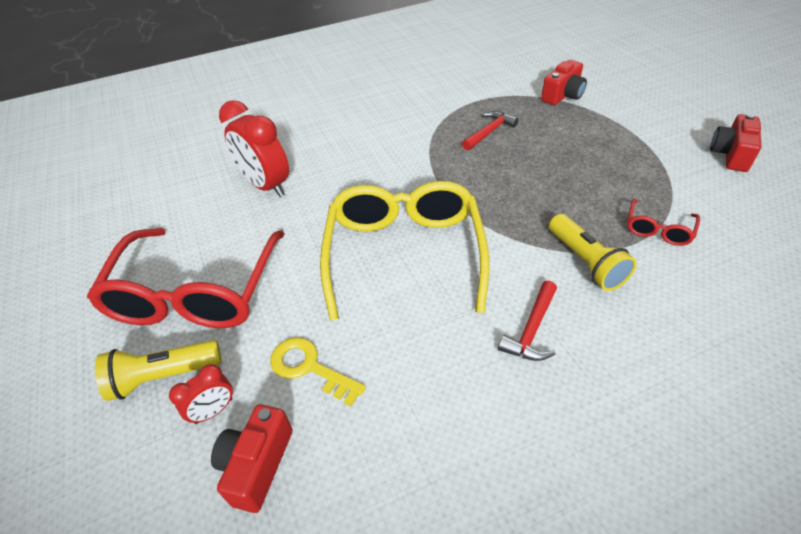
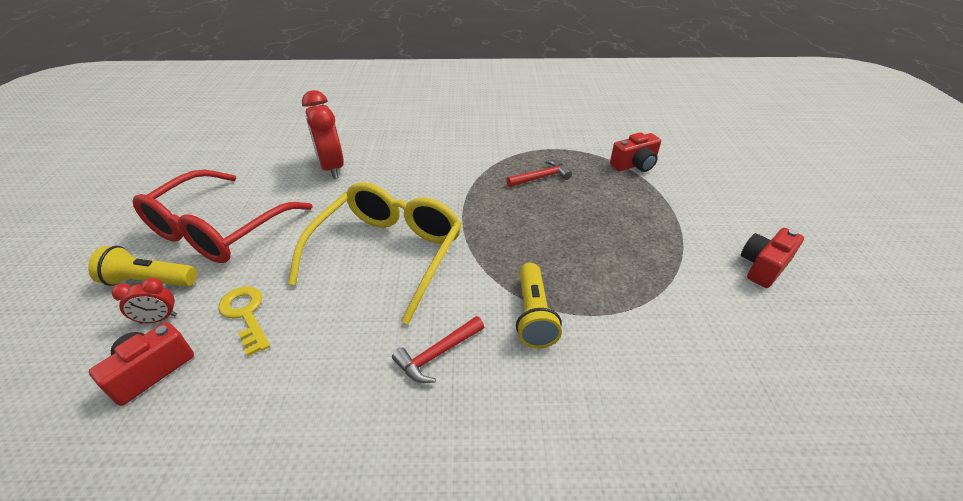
camera: 20 degrees right, 5 degrees down
(658, 230) = (627, 311): red glasses -> none

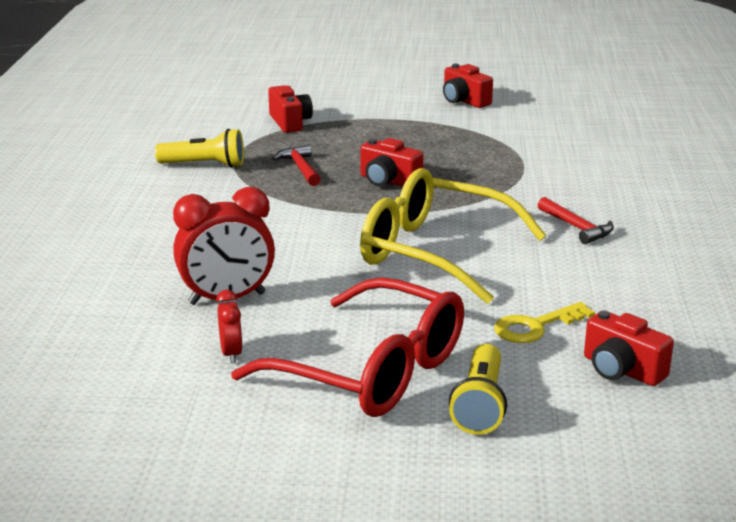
camera: 85 degrees left, 15 degrees down
(159, 319) = (547, 382): red clock -> red clock (231, 354)
(527, 223) = (388, 181): none -> red camera
(533, 315) = (525, 187): yellow flashlight -> yellow flashlight (204, 165)

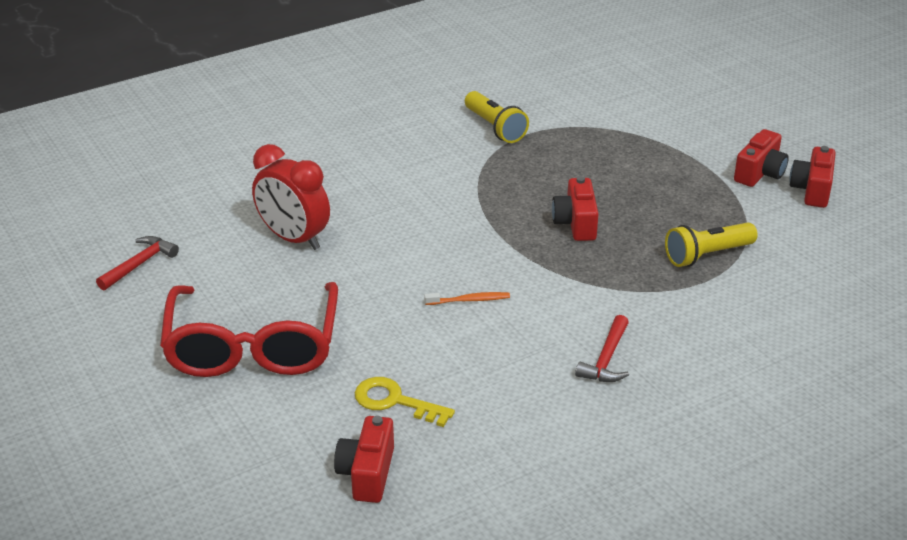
camera: 55 degrees right, 10 degrees up
(231, 354) = (221, 276): red clock -> none
(290, 122) = (629, 126): red camera -> red camera (760, 173)
(300, 168) = (545, 171): red hammer -> red hammer (139, 264)
(434, 252) = (469, 300): yellow glasses -> orange toothbrush
(480, 405) = (249, 417): yellow flashlight -> yellow flashlight (707, 255)

